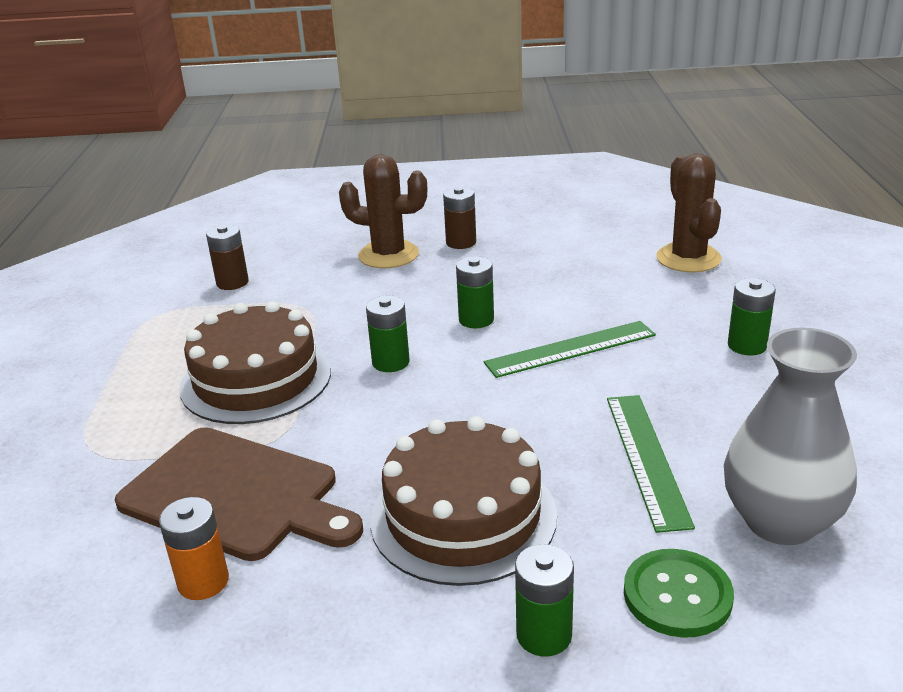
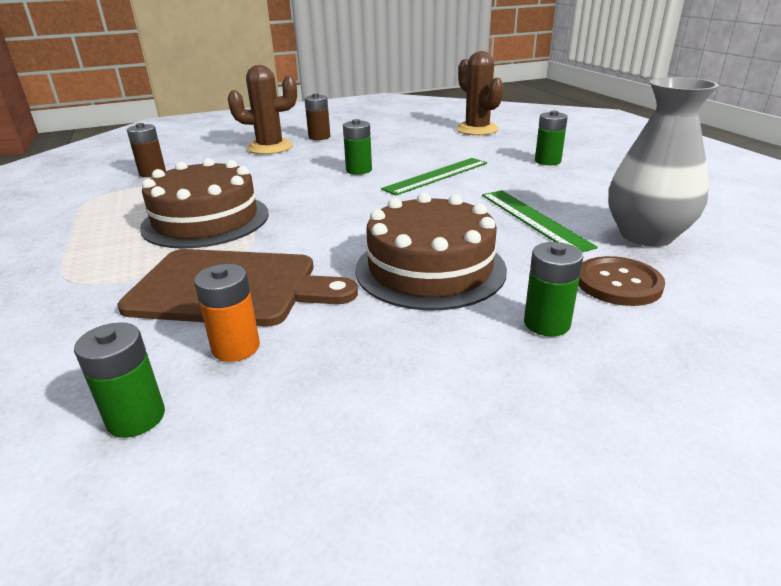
camera: 20 degrees left, 0 degrees up
(390, 362) = (311, 198): green battery -> green battery (136, 417)
(677, 595) = (618, 283): green button -> brown button

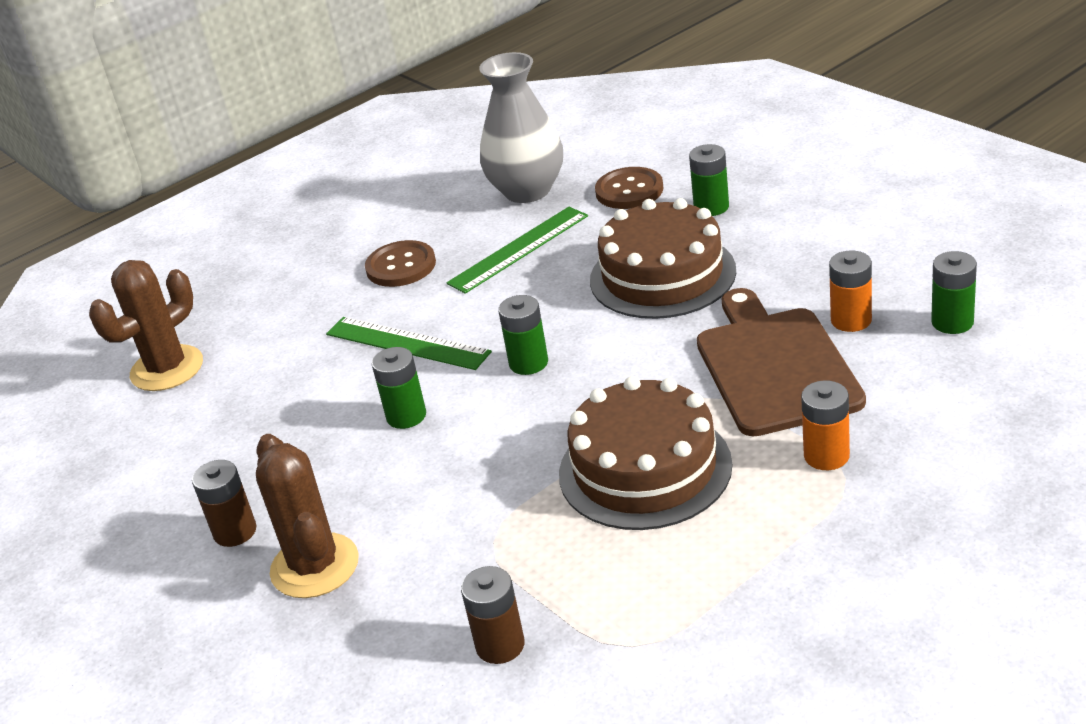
camera: 105 degrees left, 5 degrees up
(104, 280) = (826, 456): none -> orange battery
(542, 181) = (401, 266): none -> brown button
(547, 161) = (321, 277): green battery -> green battery (528, 363)

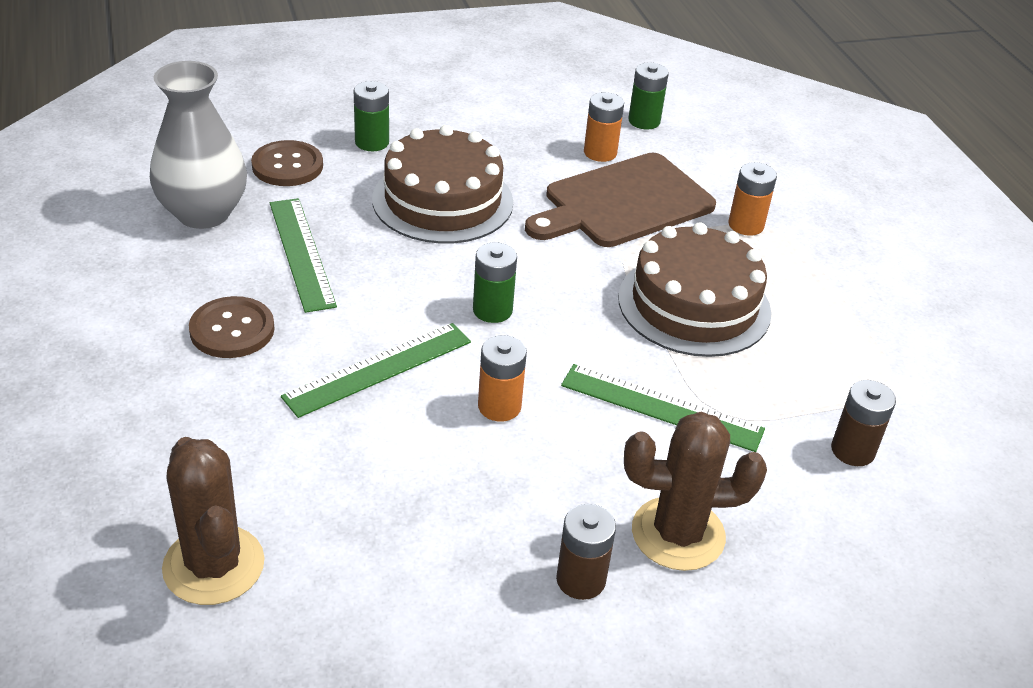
camera: 75 degrees left, 5 degrees up
(406, 416) = (499, 406): green battery -> orange battery
(471, 501) = (661, 407): none -> green ruler
(775, 366) = (623, 202): brown cutting board -> brown cutting board turned 45 degrees counterclockwise

